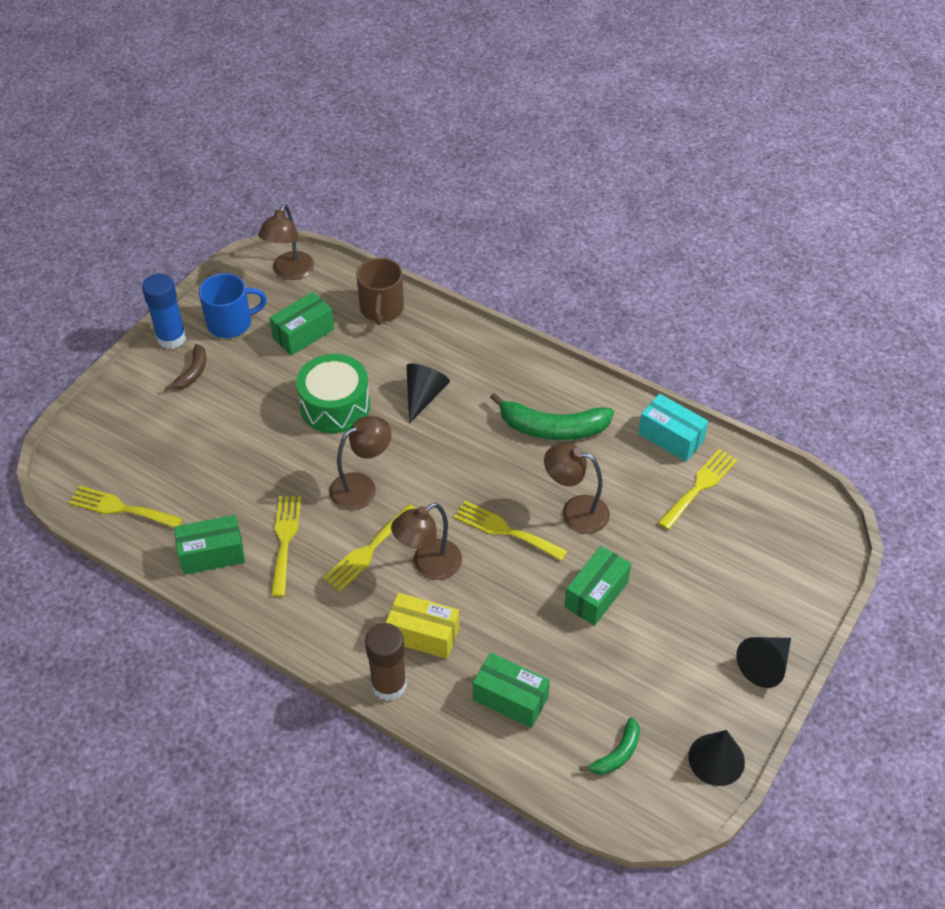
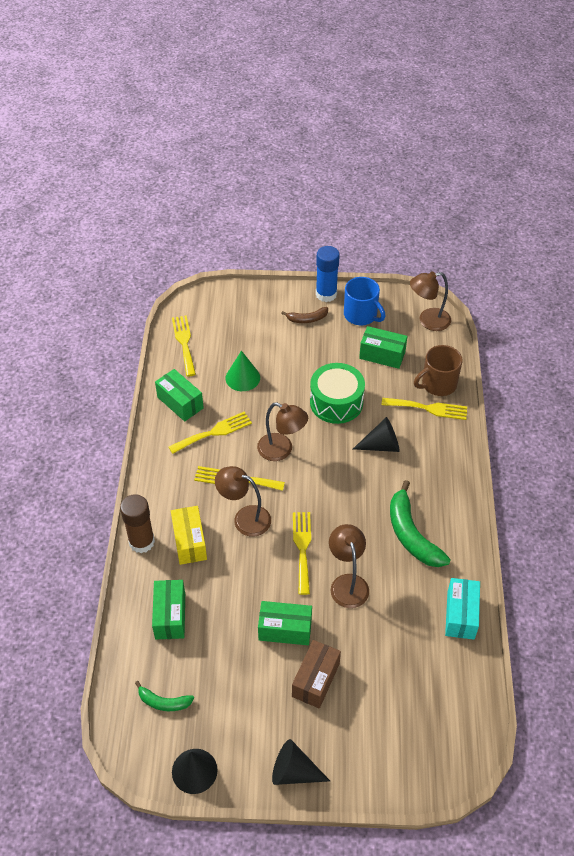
camera: 60 degrees right, 0 degrees up
(227, 474) = (242, 377): none -> green cone
(672, 595) = (316, 680): none -> brown box
(699, 486) = (428, 655): yellow fork -> yellow fork (428, 408)

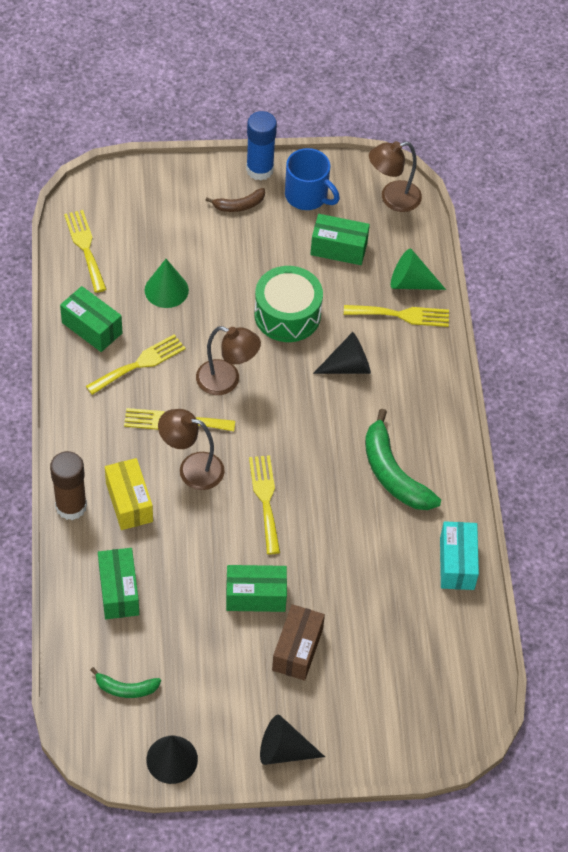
camera: 10 degrees left, 5 degrees up
(347, 583) = (323, 537): brown lamp -> none
(438, 384) = (411, 283): brown mug -> green cone

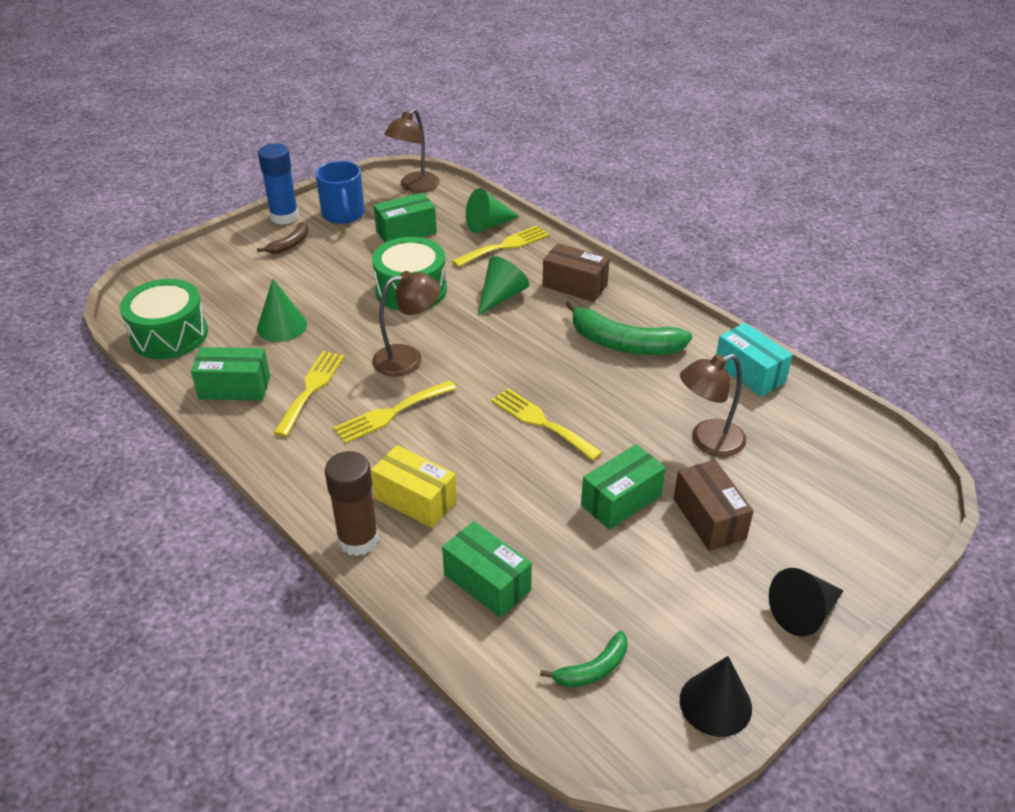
camera: 35 degrees left, 15 degrees down
(85, 247) = (169, 335): yellow fork -> green drum
(192, 468) = (447, 438): brown lamp -> brown lamp (708, 441)
(307, 196) = (343, 214): blue mug -> blue mug turned 75 degrees clockwise
(348, 366) = (501, 296): black cone -> green cone
(415, 393) = (575, 285): none -> brown box

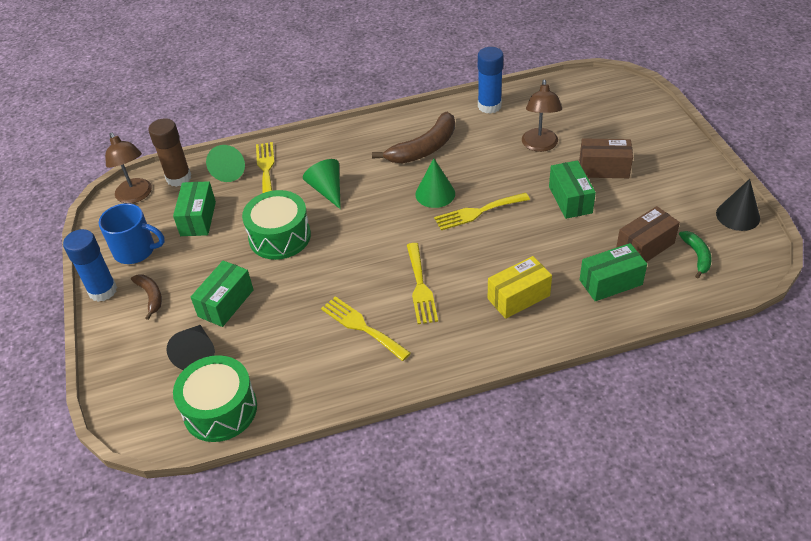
camera: 60 degrees left, 5 degrees up
(234, 387) = (327, 376): green box -> green box (226, 303)
(282, 326) = (266, 327): green cone -> green cone (435, 194)
(358, 540) = (541, 338): brown glue stick -> brown glue stick (179, 178)
(408, 358) = (364, 261): brown lamp -> none
(575, 285) = (343, 150): brown box -> brown box (645, 247)
(623, 343) = (424, 148): green banana -> brown banana
(749, 373) = (489, 106): turquoise box -> blue glue stick
(804, 613) = (689, 160): black cone -> black cone (197, 354)

